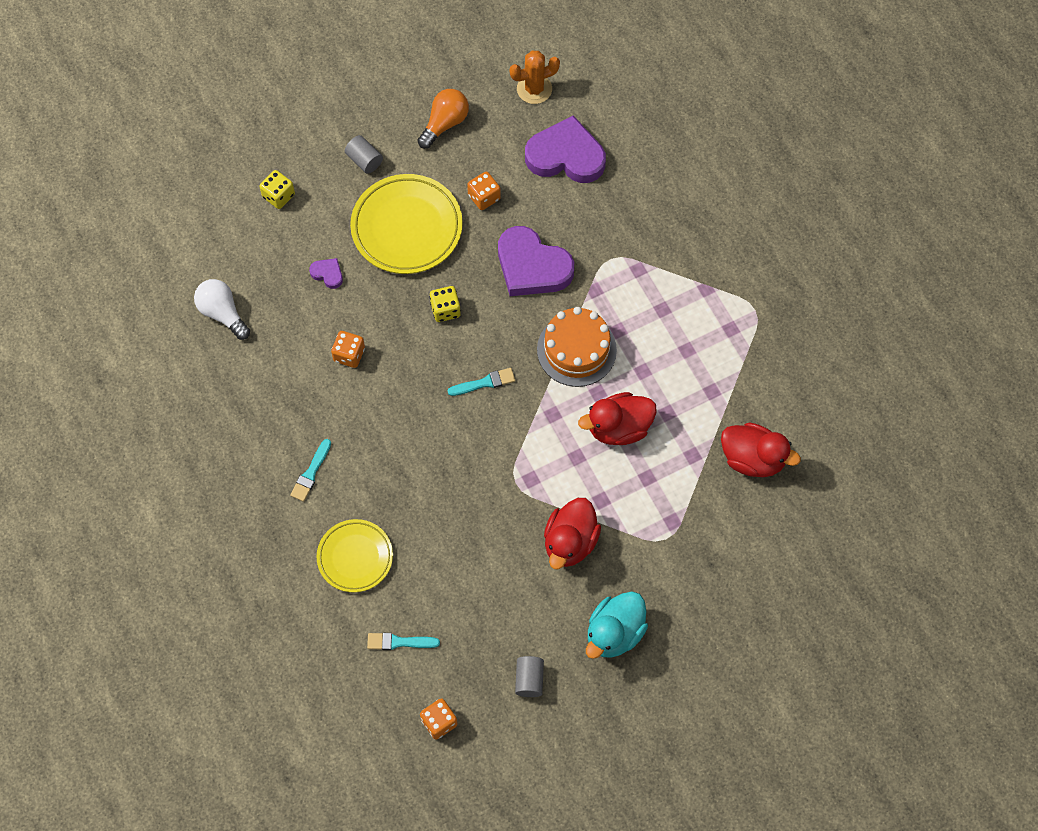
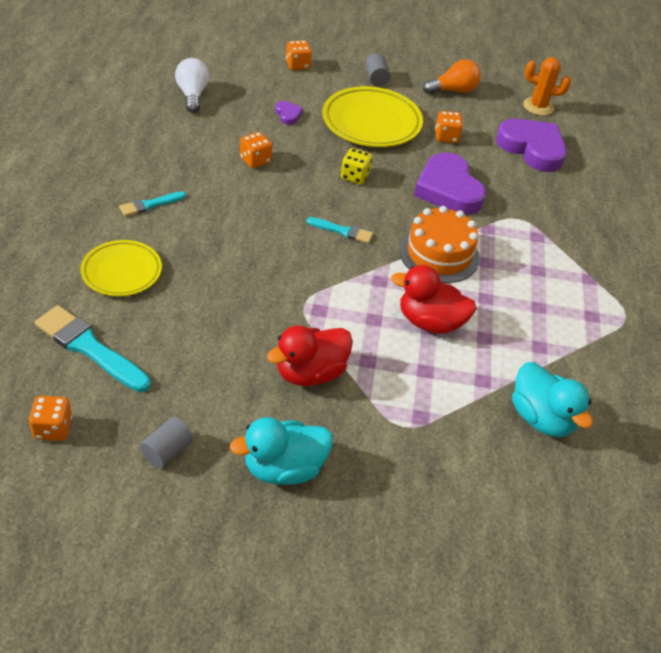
camera: 30 degrees right, 20 degrees down
(278, 196) = (297, 65): yellow dice -> orange dice
(399, 642) = (89, 348): turquoise brush -> turquoise brush, size x1.80
(753, 459) = (541, 418): red duck -> turquoise duck

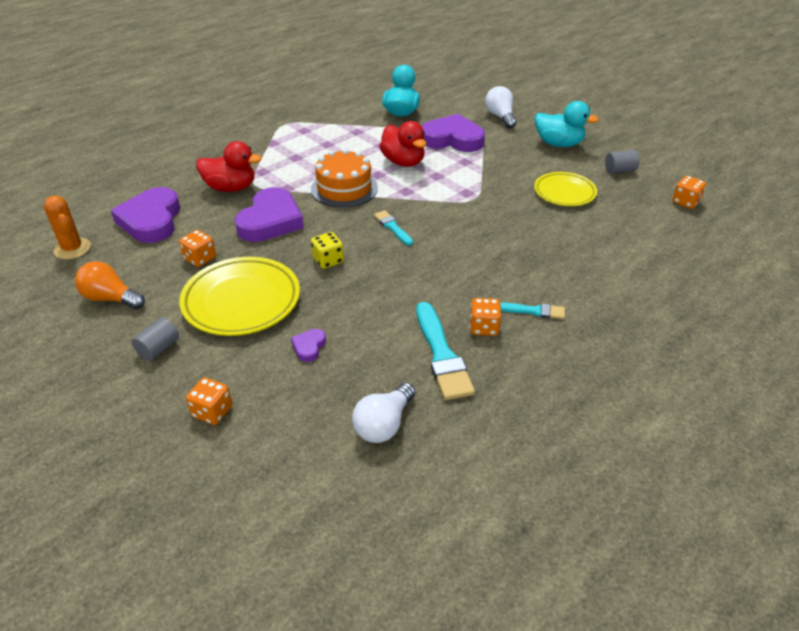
camera: 135 degrees left, 5 degrees down
(89, 348) = (643, 231): turquoise brush -> turquoise brush (442, 355)
(122, 272) = (592, 267): yellow plate -> yellow plate (564, 192)
(255, 160) = (397, 312): orange dice -> orange dice (484, 327)
(310, 373) = (505, 169): red duck -> red duck (231, 188)
(413, 491) = (500, 117): none -> white light bulb
(422, 397) = (452, 139): none -> purple heart

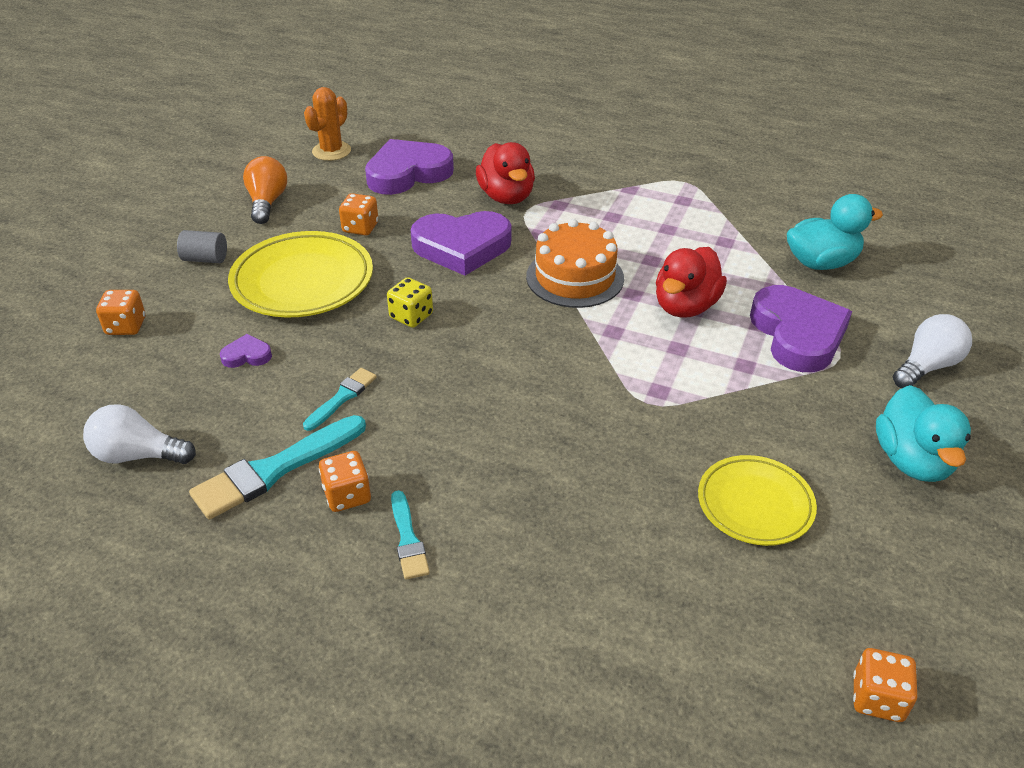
camera: 65 degrees right, 0 degrees up
(392, 227) = (517, 346): turquoise brush -> turquoise brush (342, 397)
(620, 170) = (902, 568): grey cylinder -> none

